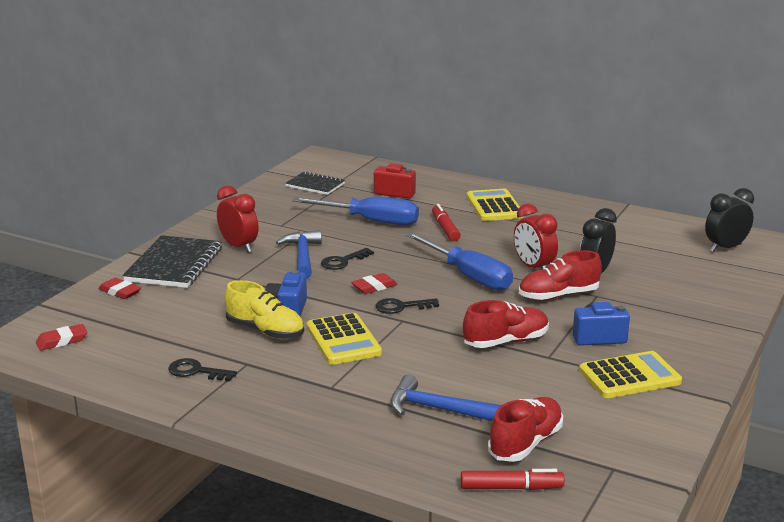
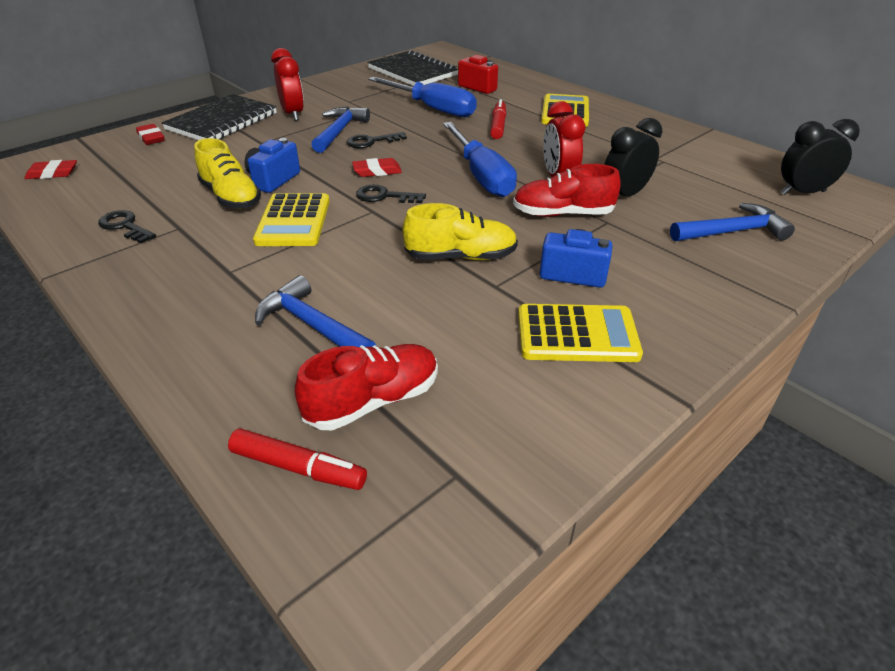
camera: 20 degrees right, 15 degrees up
(315, 185) = (412, 72): black notebook -> black notebook, size x1.65
(506, 341) = (461, 257): red shoe -> yellow shoe
(691, 287) = (732, 232): none -> blue hammer

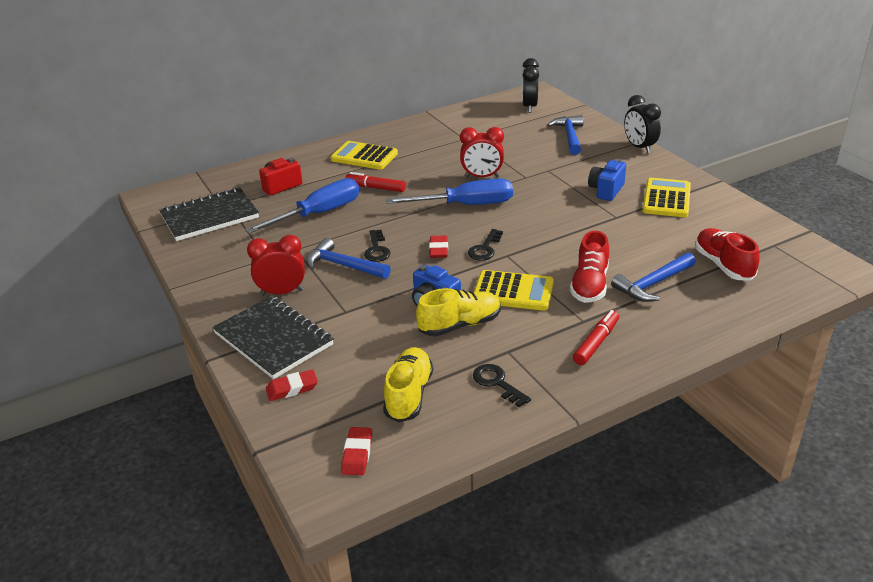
camera: 75 degrees left, 5 degrees down
(125, 226) = (497, 383): black key -> black key turned 90 degrees clockwise
(298, 467) = (775, 289): red marker -> red marker (596, 343)
(461, 257) = (580, 225): yellow shoe -> yellow shoe (409, 395)
(562, 214) = (533, 183): red shoe -> red shoe (589, 285)
(624, 195) = (515, 159): black clock -> black clock (639, 147)

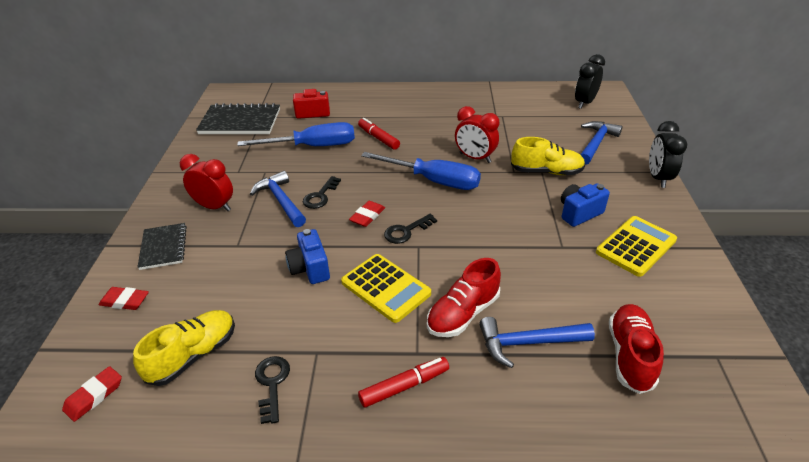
camera: 30 degrees right, 5 degrees up
(273, 339) = (163, 247): black notebook -> black notebook, size x0.60
(364, 156) = (399, 107): yellow calculator -> none
(460, 325) = (306, 302): yellow shoe -> yellow shoe (546, 171)

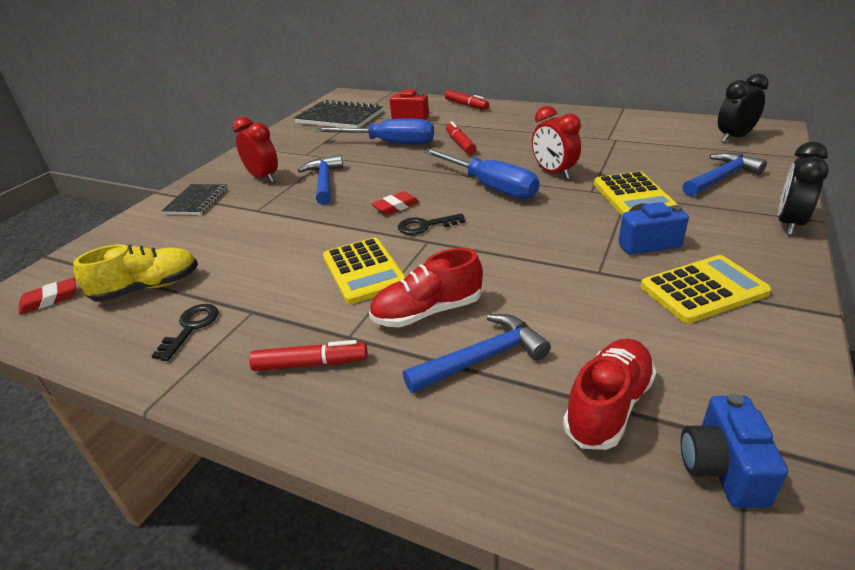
camera: 25 degrees right, 5 degrees down
(125, 301) = (133, 235): red eraser -> none
(310, 268) = (305, 240): blue camera -> blue camera (722, 468)
(320, 196) = (364, 183): black key -> none
(355, 92) = (466, 105): none -> red marker
(528, 343) = (482, 358): blue hammer -> blue hammer turned 135 degrees clockwise
(546, 171) = (633, 196): yellow shoe -> yellow calculator

